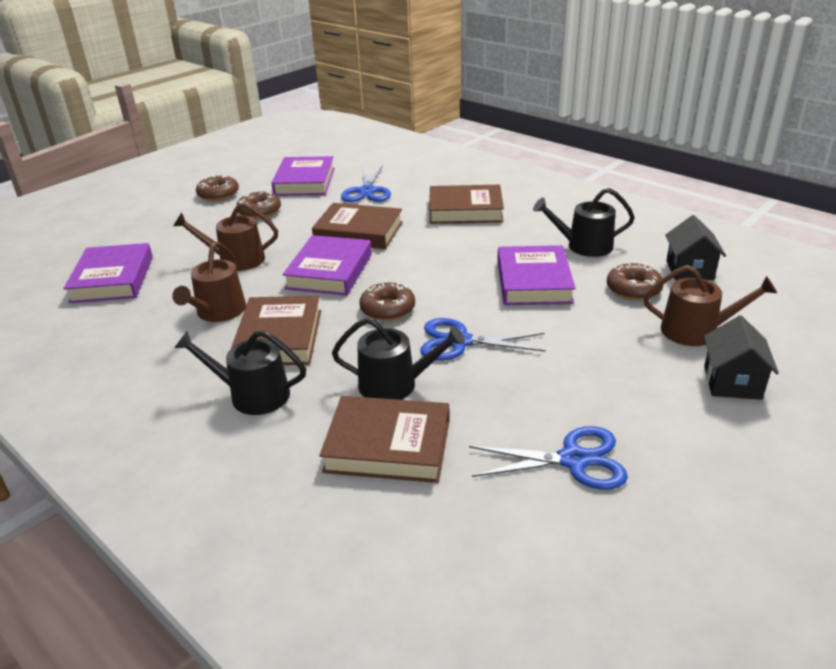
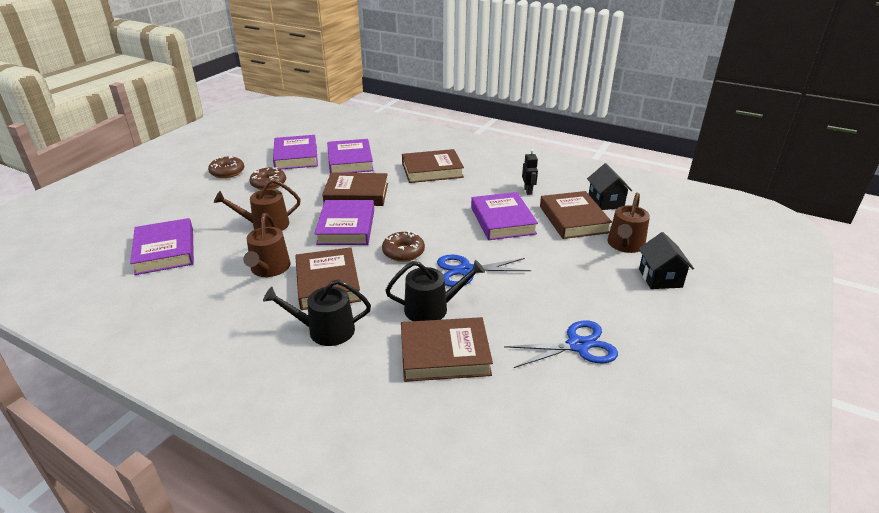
camera: 15 degrees left, 0 degrees up
(367, 191) = (350, 161): blue scissors -> purple book
(584, 246) = (528, 191): black watering can -> black robot
(633, 289) = (573, 219): brown donut -> brown book
(696, 331) = (625, 245): brown watering can -> brown watering can turned 120 degrees clockwise

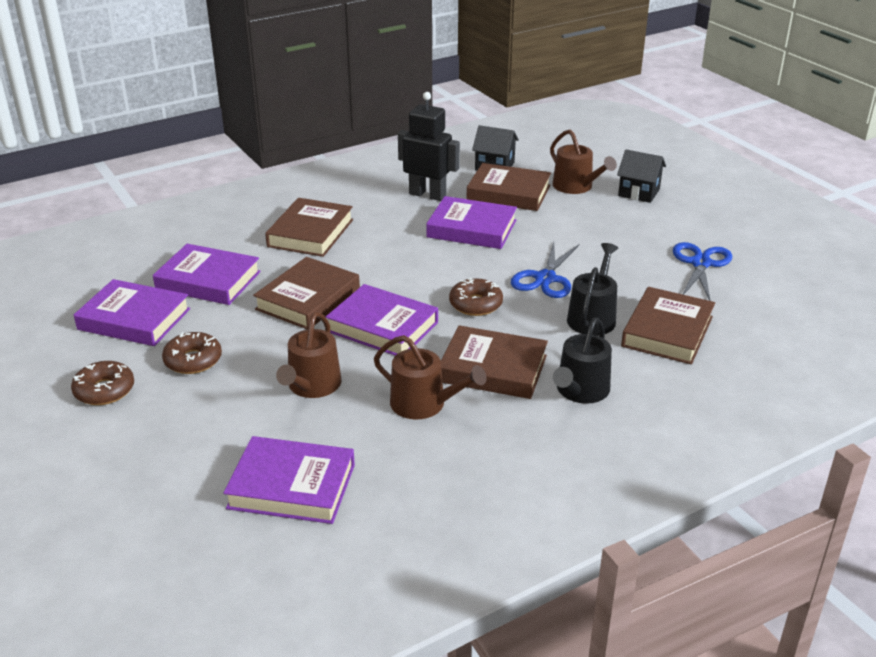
camera: 60 degrees left, 0 degrees up
(528, 191) = (427, 195): black robot -> black robot, size x1.90

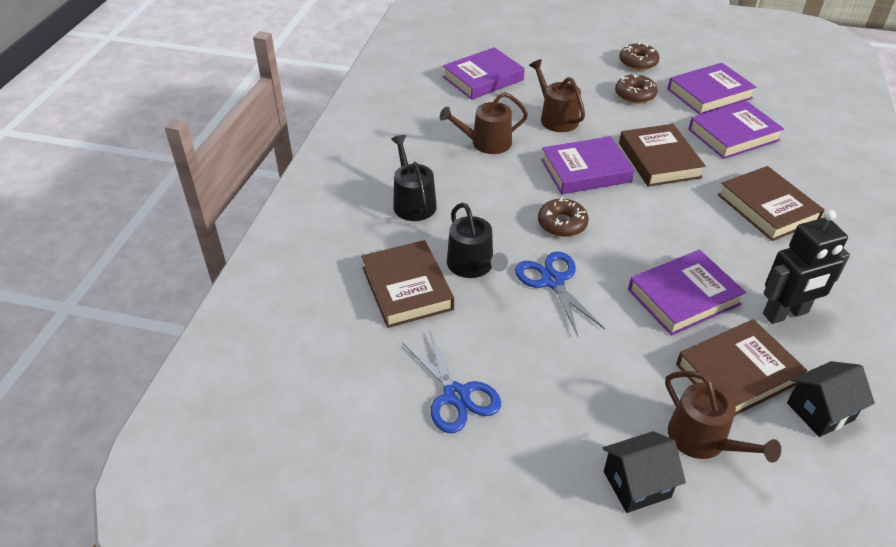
camera: 135 degrees right, 10 degrees up
(493, 369) = (481, 185): brown book -> none
(576, 187) = (703, 440): brown watering can -> brown watering can turned 135 degrees counterclockwise

